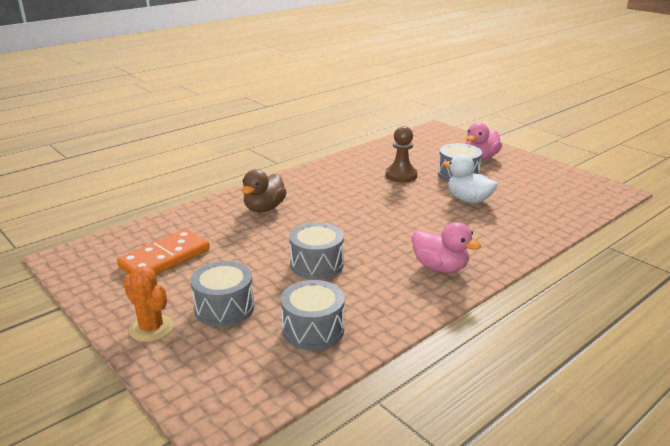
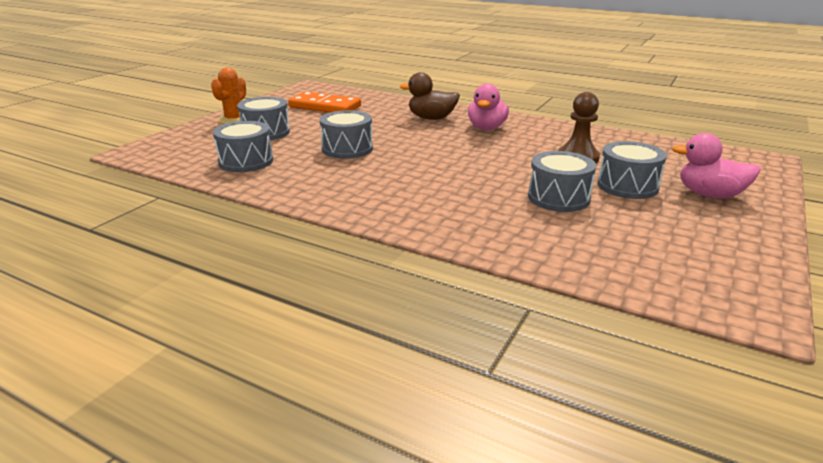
camera: 70 degrees right, 0 degrees up
(440, 267) = (375, 197): pink duck -> pink duck (486, 128)
(468, 200) = (558, 198): white duck -> grey drum

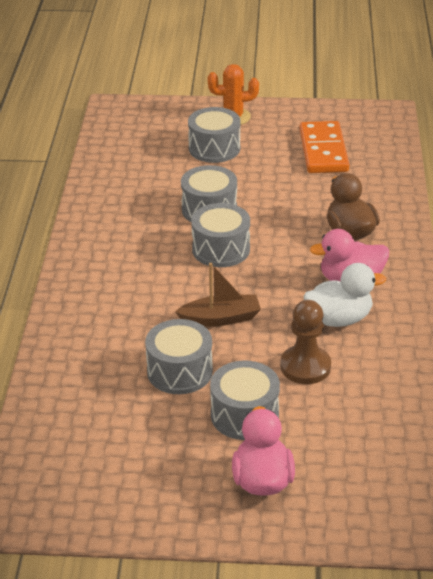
camera: 65 degrees right, 10 degrees up
(246, 161) = (136, 168): grey drum -> grey drum (221, 249)
(498, 171) = (220, 318): none -> brown boat
(529, 139) = (339, 319): none -> white duck

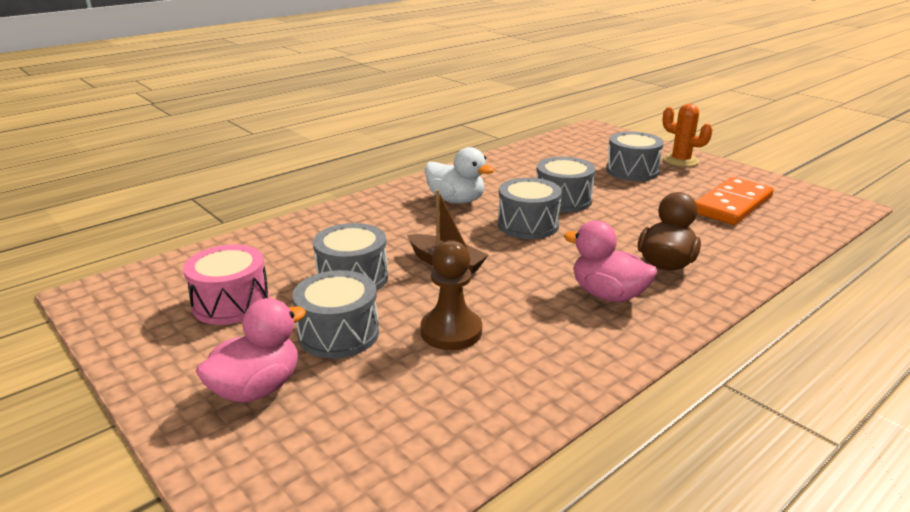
camera: 45 degrees right, 10 degrees down
(134, 446) = (231, 303): none -> pink drum
(339, 319) = (545, 316): white duck -> white duck (456, 200)

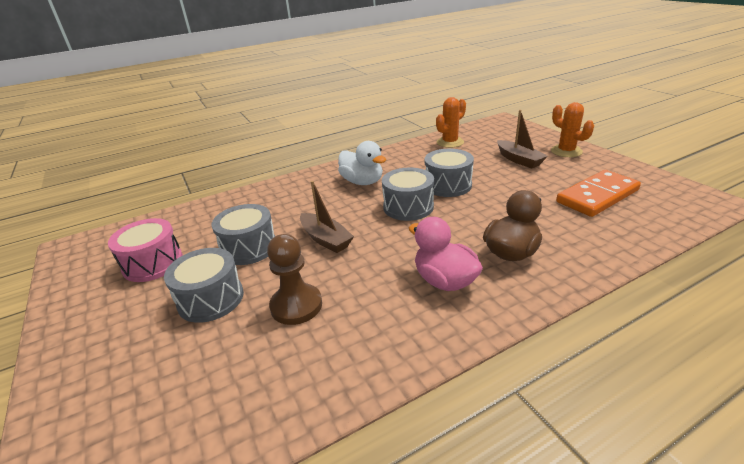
camera: 15 degrees right, 5 degrees up
(257, 388) = (124, 344): pink duck -> none
(542, 153) = (450, 142): none -> orange cactus
(632, 171) = (519, 160): grey drum -> brown boat

